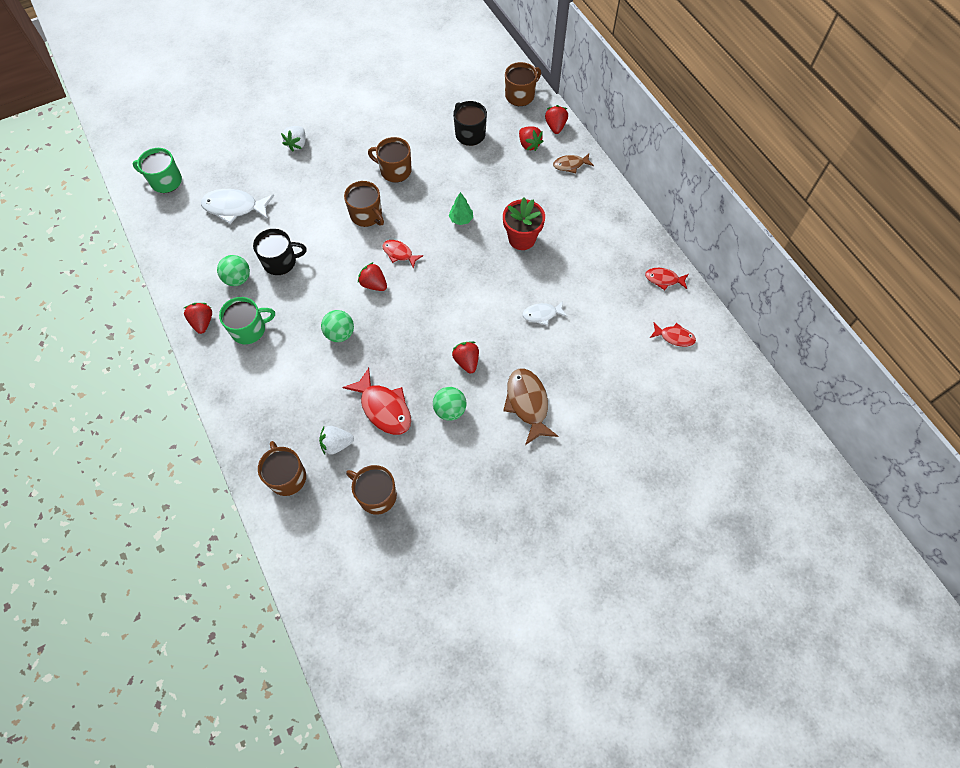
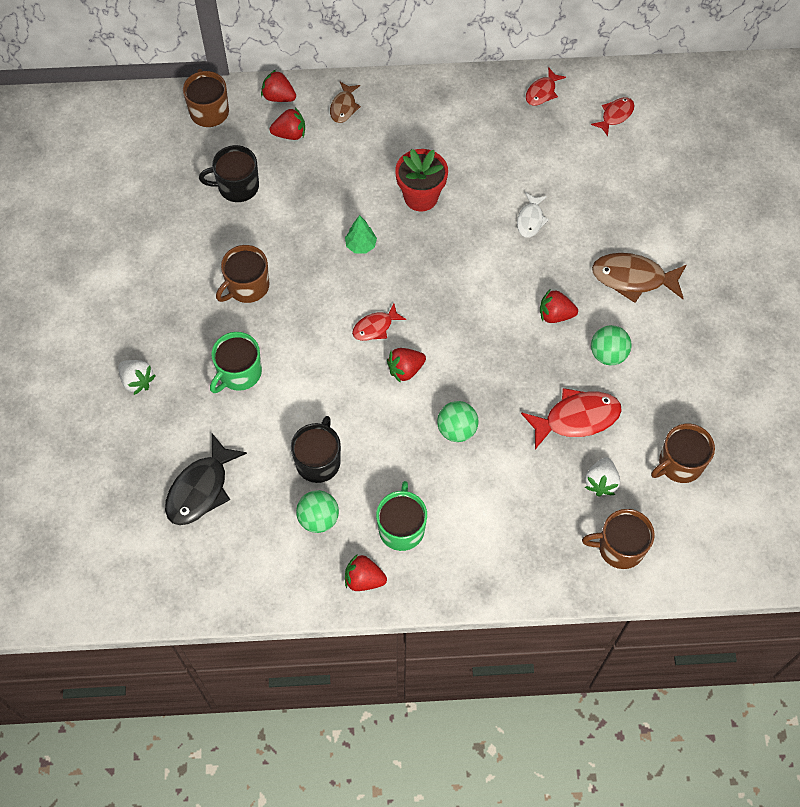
camera: 65 degrees left, 0 degrees up
(165, 181) = (105, 562): green mug -> green mug (239, 373)
(234, 207) = (201, 489): white fish -> black fish
(367, 215) = (299, 341): brown mug -> none

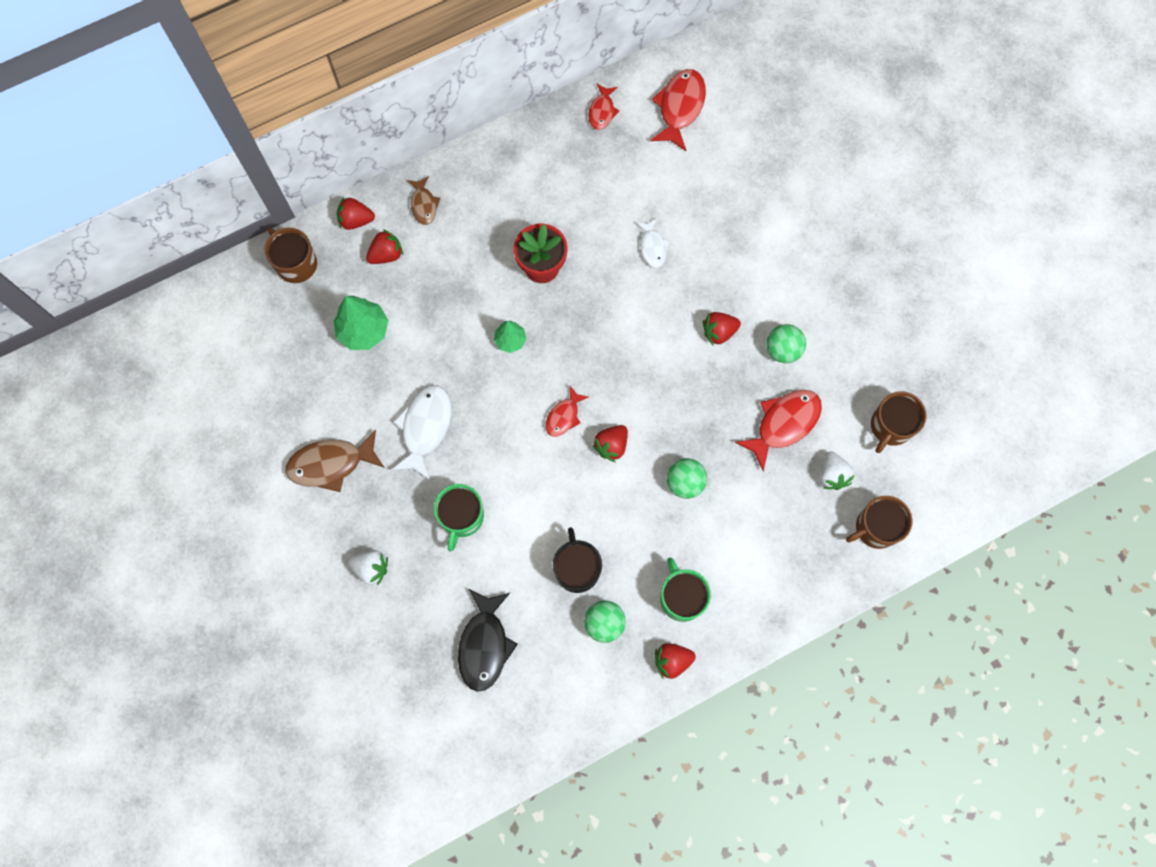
camera: 25 degrees left, 10 degrees up
(237, 186) = (364, 331): black mug -> green tree
(247, 286) = (425, 428): brown mug -> white fish
(615, 115) = (680, 107): red fish -> red fish, size x1.72
(633, 278) = (771, 266): brown fish -> brown fish (331, 464)

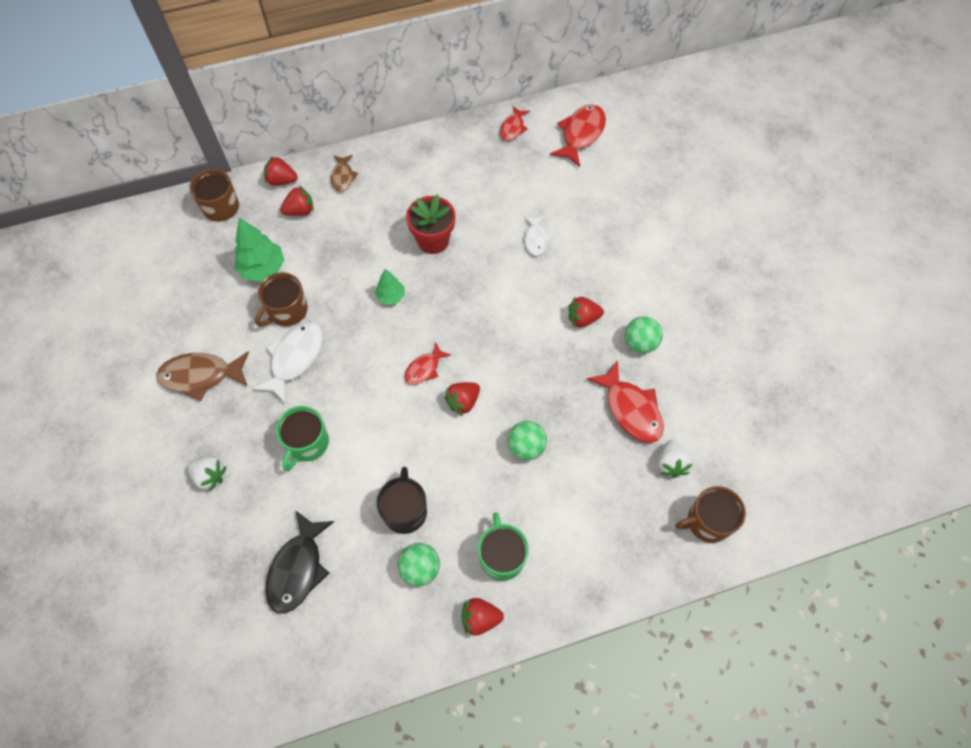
camera: 10 degrees right, 10 degrees down
(783, 424) = (630, 409): red fish -> red fish turned 90 degrees clockwise
(890, 426) = (734, 428): brown mug -> brown mug (287, 311)

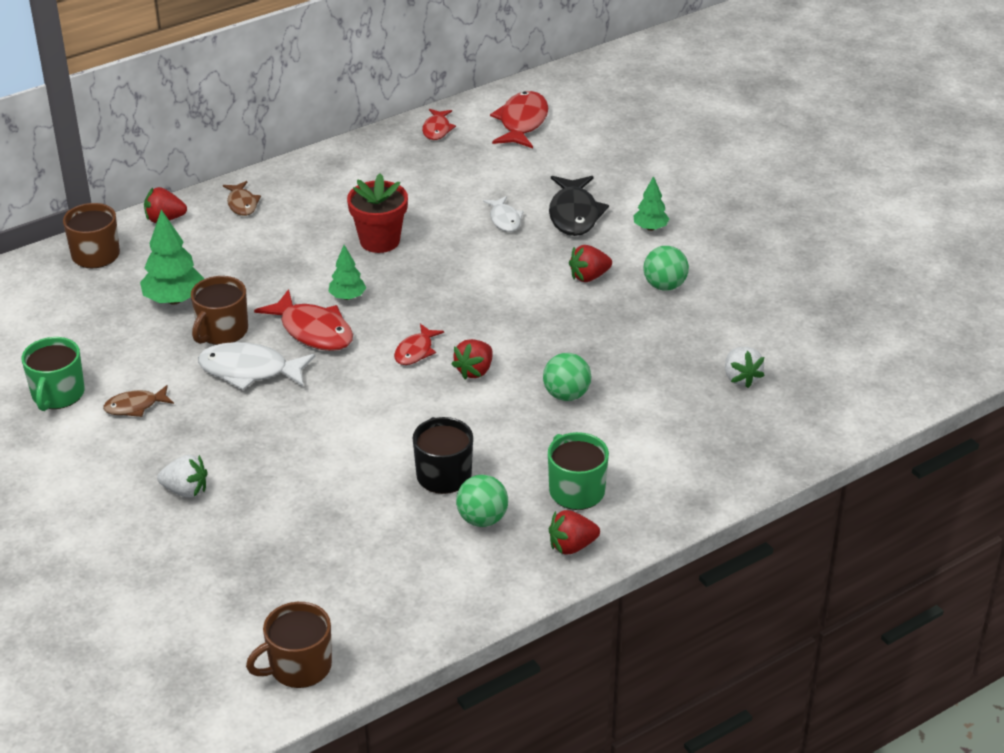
camera: 15 degrees left, 25 degrees down
(201, 376) = (135, 406): brown fish -> brown fish, size x0.58
(295, 359) = (250, 371): white fish -> white fish turned 90 degrees counterclockwise
(298, 568) = (332, 548): black fish -> black fish (574, 214)
(300, 211) = (200, 242): red strawberry -> none
(307, 443) = (297, 440): green mug -> green mug (57, 394)
(630, 409) = (676, 342): red fish -> red fish (313, 331)
(647, 275) = (650, 228): none -> green tree
(707, 521) = (801, 417): brown mug -> brown mug (299, 667)

